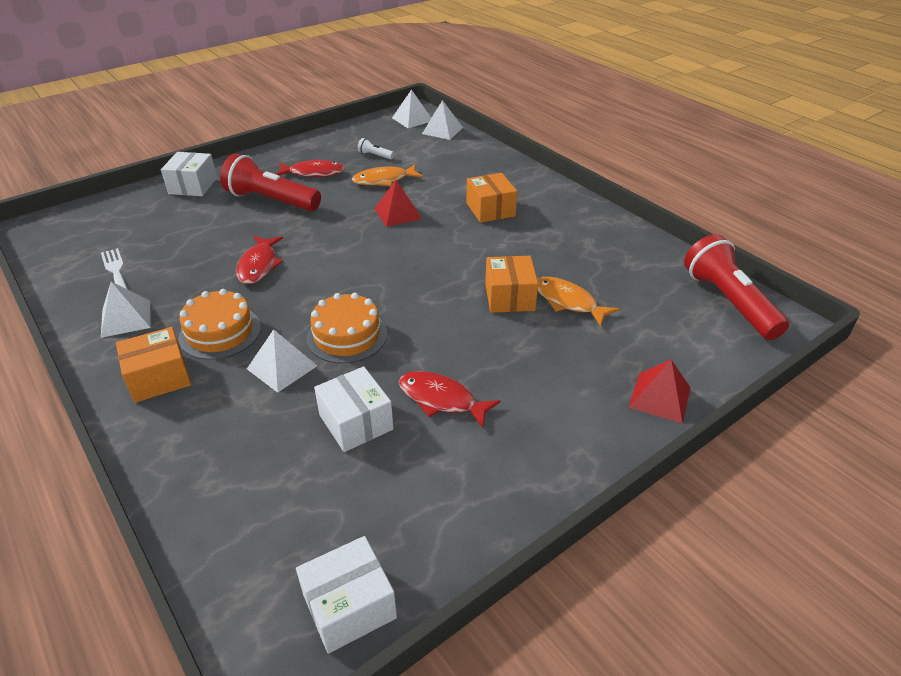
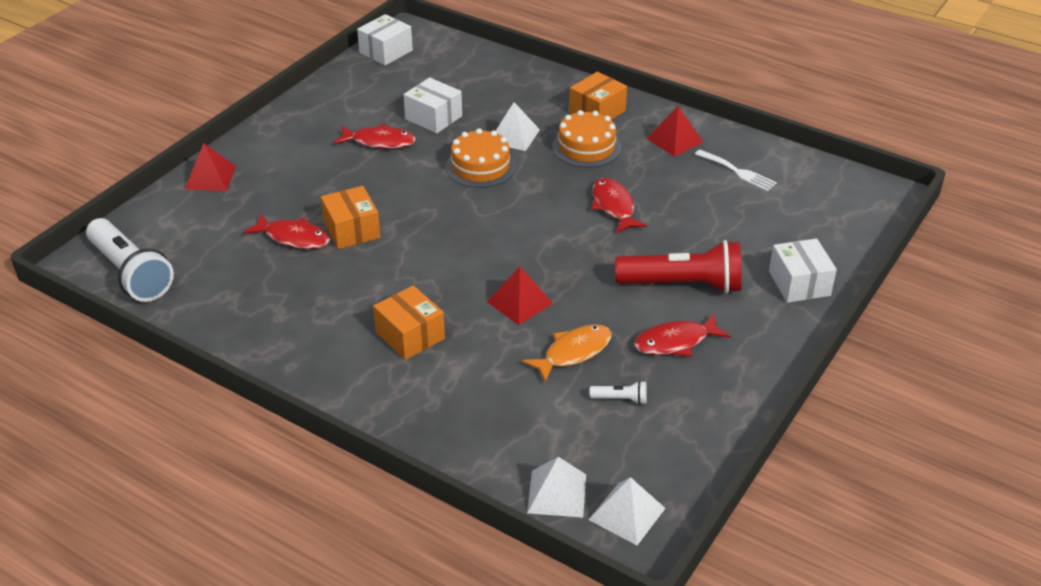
camera: 160 degrees right, 0 degrees up
(126, 318) = (674, 140): white pyramid -> red pyramid
(568, 302) = (293, 238): orange fish -> red fish
(728, 302) = (131, 273): red flashlight -> white flashlight

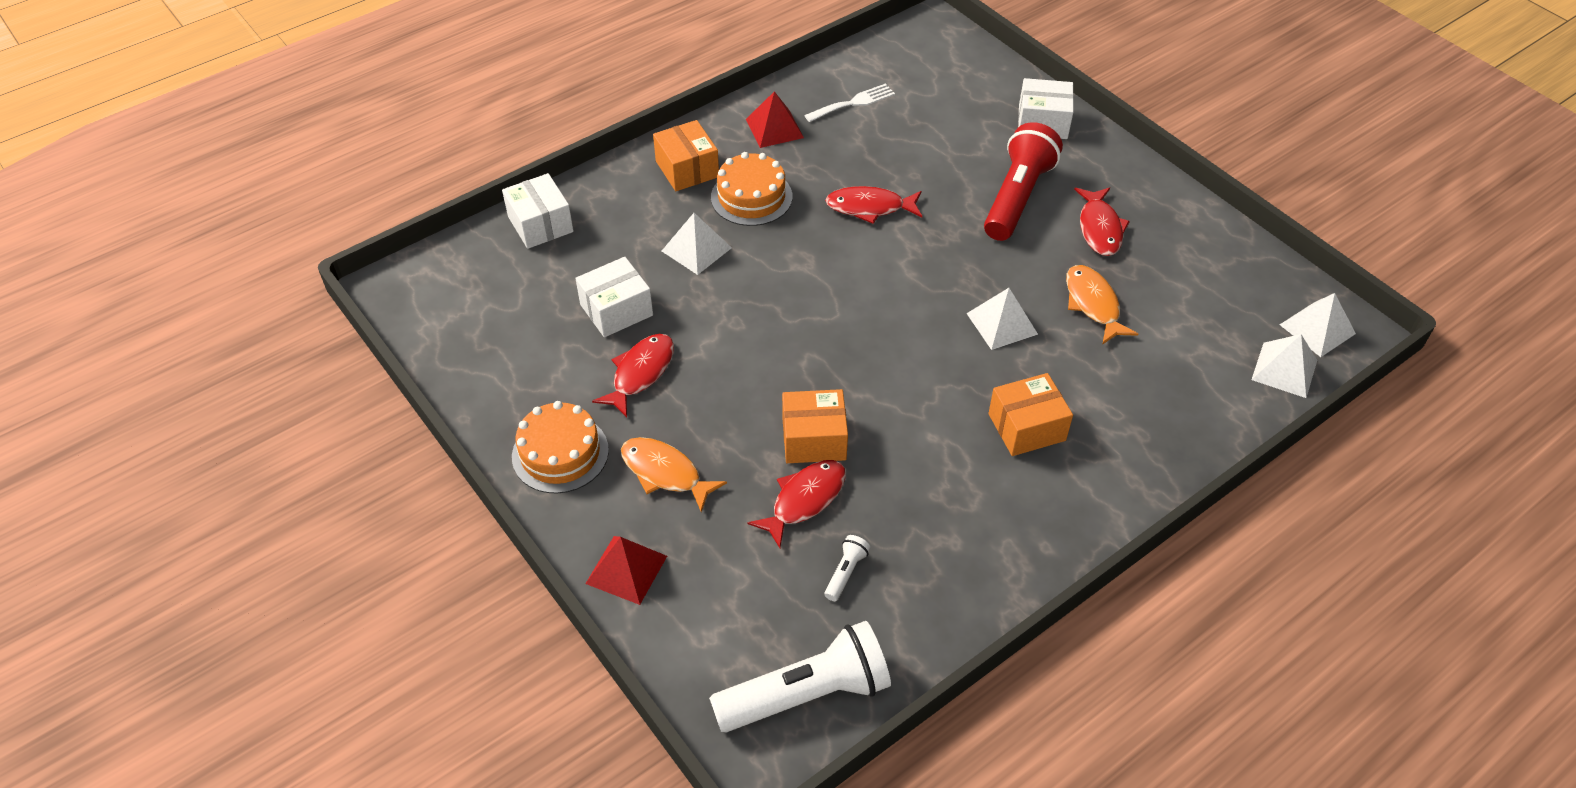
camera: 70 degrees left, 10 degrees up
(295, 173) = (665, 473): none -> orange fish
(386, 51) = (429, 320): white box -> white box (540, 224)
(480, 166) = (743, 293): orange cake -> orange cake (560, 453)
(520, 302) = (1002, 323): red pyramid -> white pyramid
(620, 399) = (1169, 289): white flashlight -> white flashlight (845, 572)

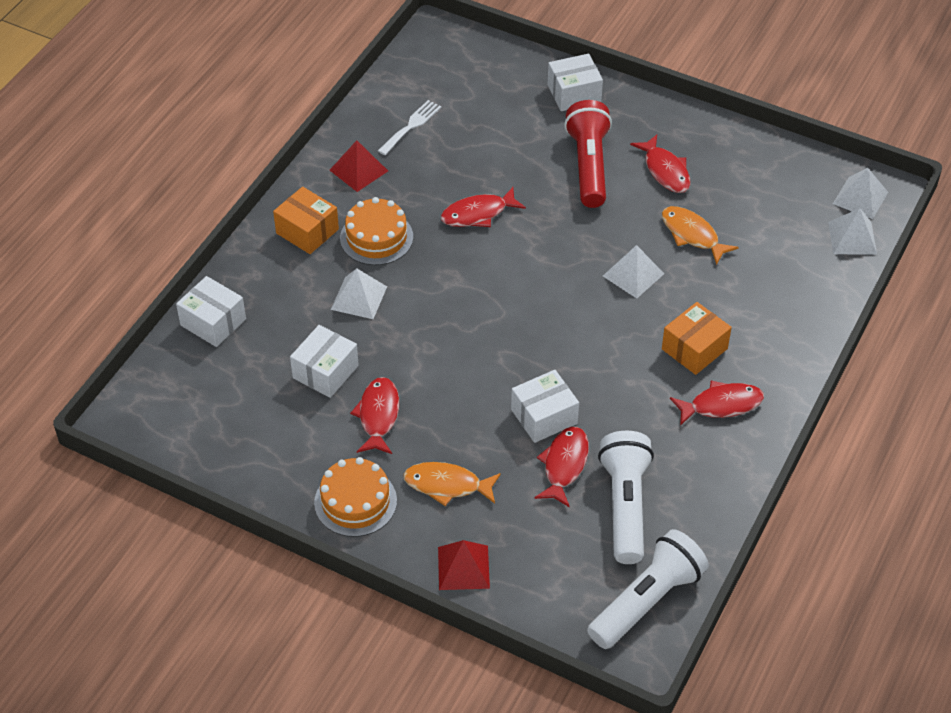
camera: 25 degrees left, 0 degrees up
(814, 439) = (544, 416): orange box -> white box
(845, 572) = (625, 505): white flashlight -> white flashlight, size x2.42
(1023, 501) = (721, 405): none -> red fish

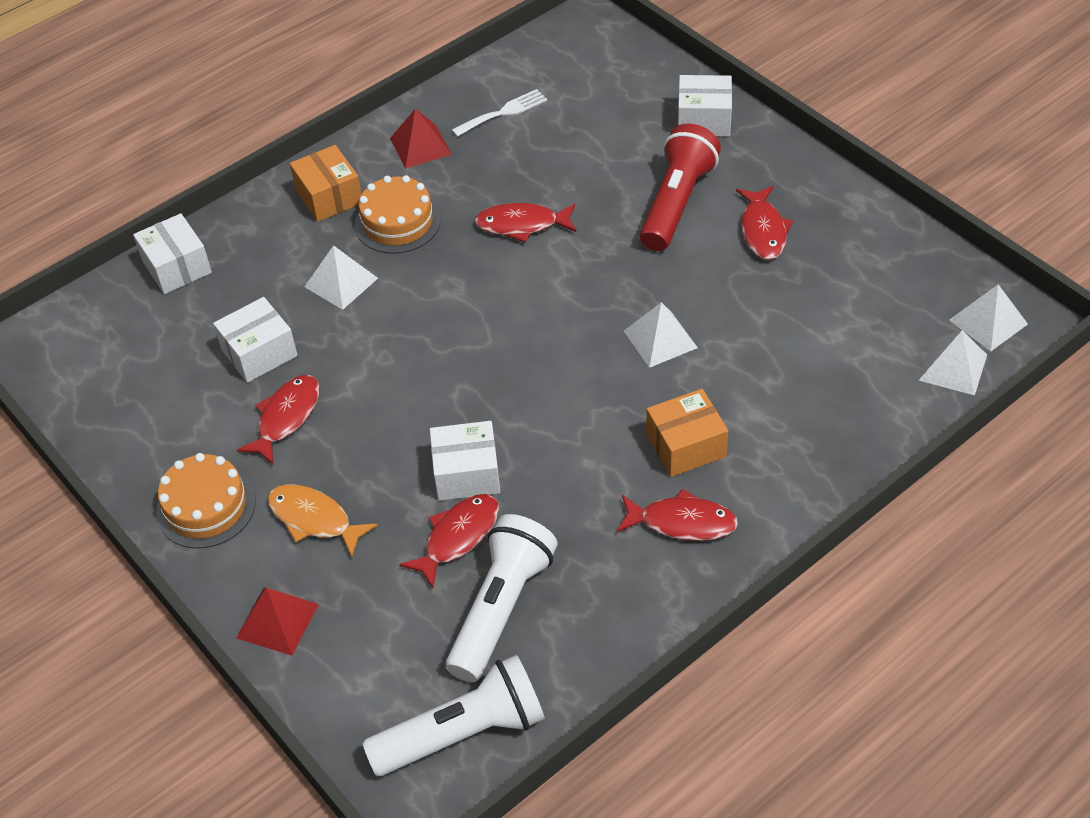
camera: 25 degrees right, 0 degrees up
(692, 235) = (755, 312): orange fish -> none

